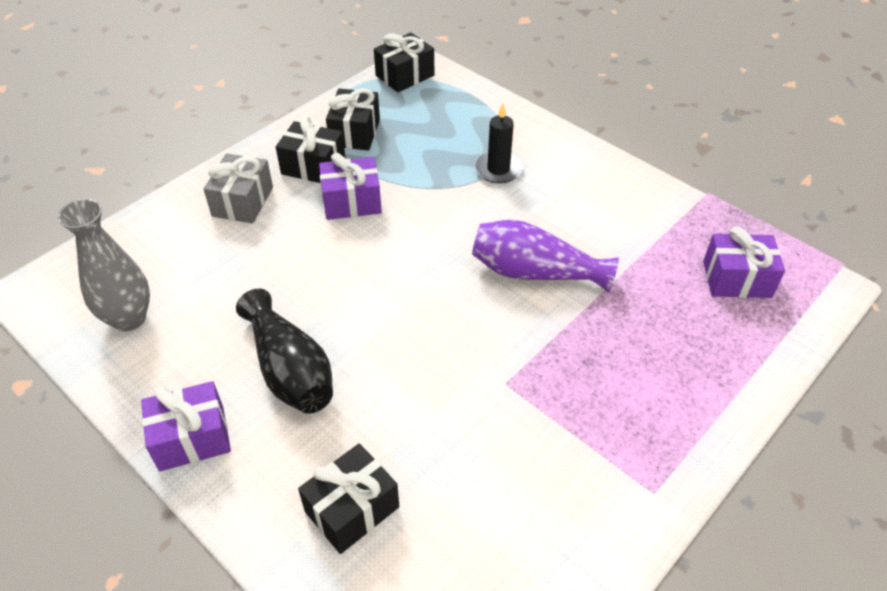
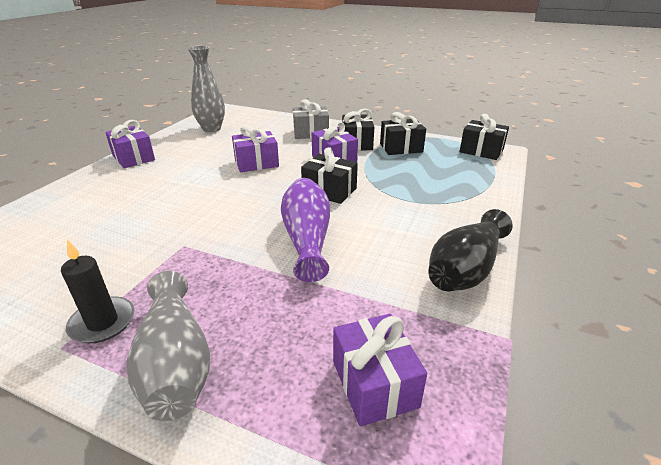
camera: 70 degrees right, 15 degrees down
(290, 370) = (183, 171): black vase -> black vase (466, 269)
(314, 282) = (256, 163): none -> purple gift
(352, 509) = (77, 208): black gift -> black gift (329, 191)
(498, 169) = (416, 203): black candle -> black candle (102, 322)
(693, 399) = (176, 362): none -> grey vase

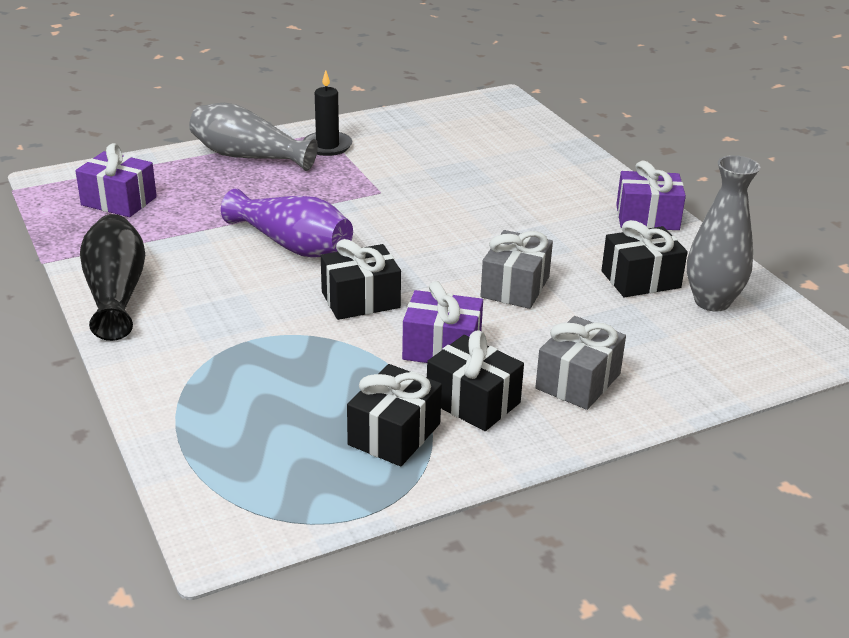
camera: 130 degrees right, 0 degrees up
(256, 163) = (515, 287): purple gift -> grey gift
(481, 151) = (258, 514): black gift -> black gift (640, 279)

